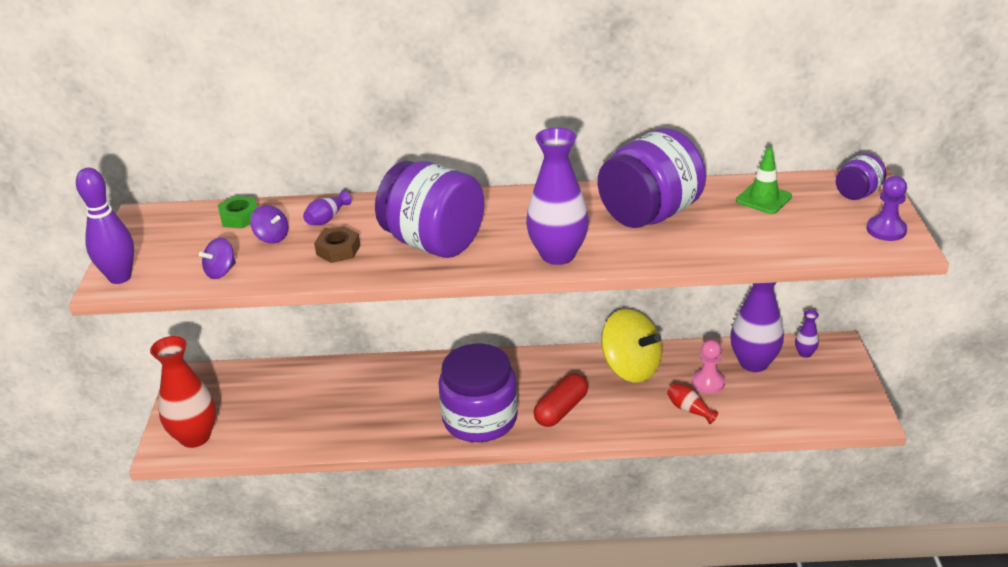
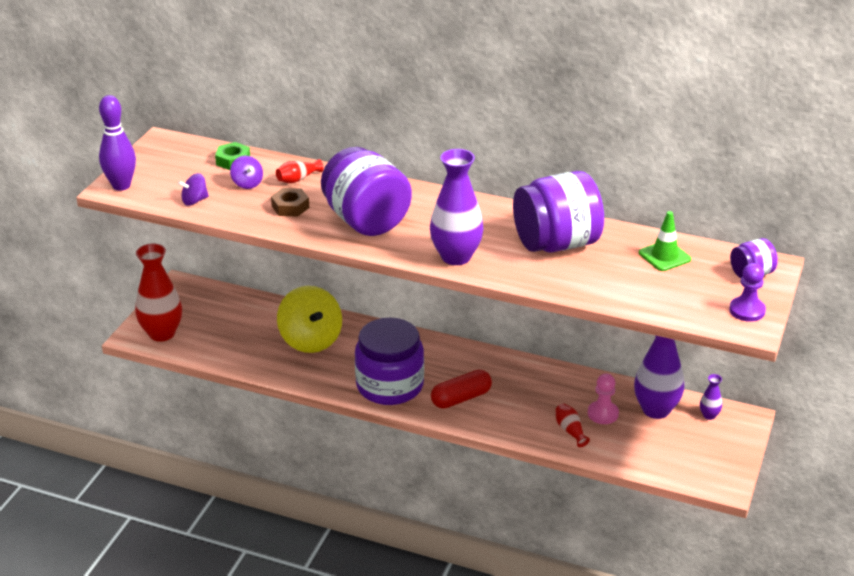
camera: 20 degrees right, 0 degrees up
(327, 218) = (298, 179): purple vase -> red vase
(631, 368) = (543, 382): yellow spinning top -> yellow spinning top (310, 340)

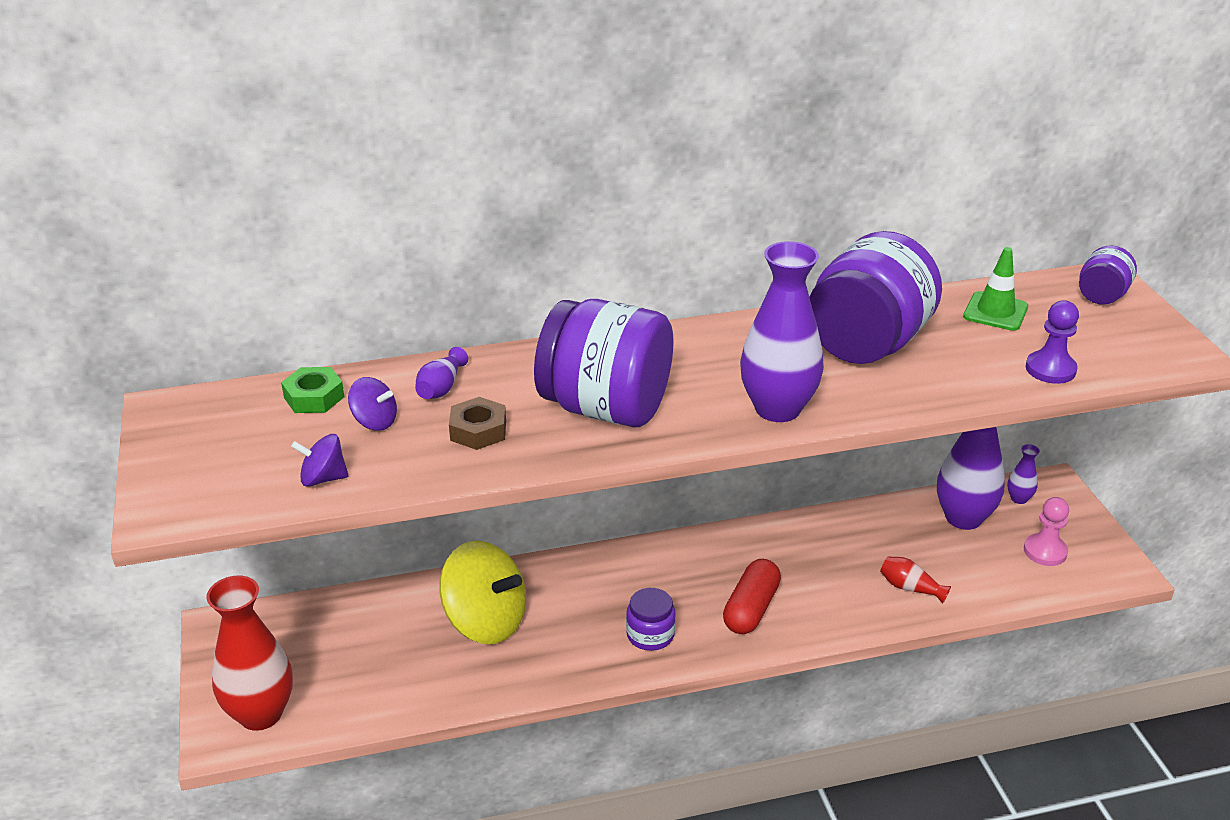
camera: 35 degrees left, 0 degrees up
(121, 186) = (174, 502): purple bowling pin -> none
(194, 201) = (323, 478): purple spinning top -> purple spinning top turned 60 degrees clockwise
(298, 179) = (441, 387): red vase -> purple vase
(390, 385) = (650, 635): purple jar -> purple jar, size x0.48
(603, 414) = (919, 549): pink pawn -> pink pawn (1045, 551)
(747, 310) = (1157, 339): purple pawn -> purple pawn (1050, 369)

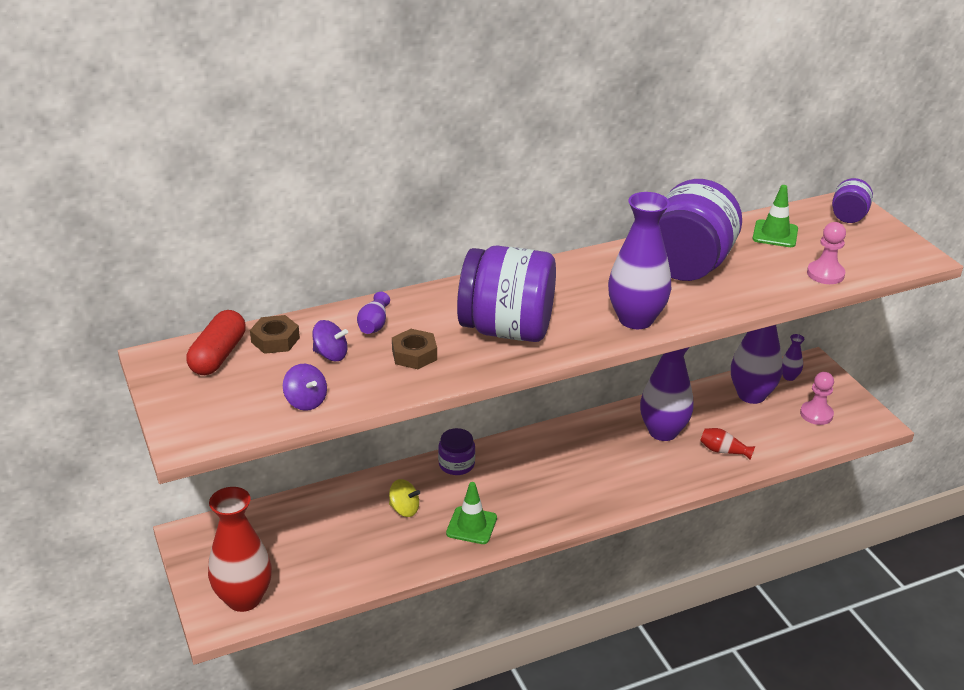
camera: 10 degrees left, 0 degrees up
(314, 397) = (275, 340): green nut -> brown nut
(323, 478) = (306, 401): purple spinning top -> purple spinning top turned 120 degrees counterclockwise
(485, 621) = (404, 509): yellow spinning top -> yellow spinning top, size x0.48
(563, 652) = (471, 525): none -> green traffic cone
(650, 635) = (536, 506): purple jar -> purple jar (456, 464)
(751, 609) = (608, 478): red capsule -> red capsule (218, 355)
(836, 554) = (663, 431): none -> purple vase
(1050, 369) = (825, 274): purple pawn -> pink pawn

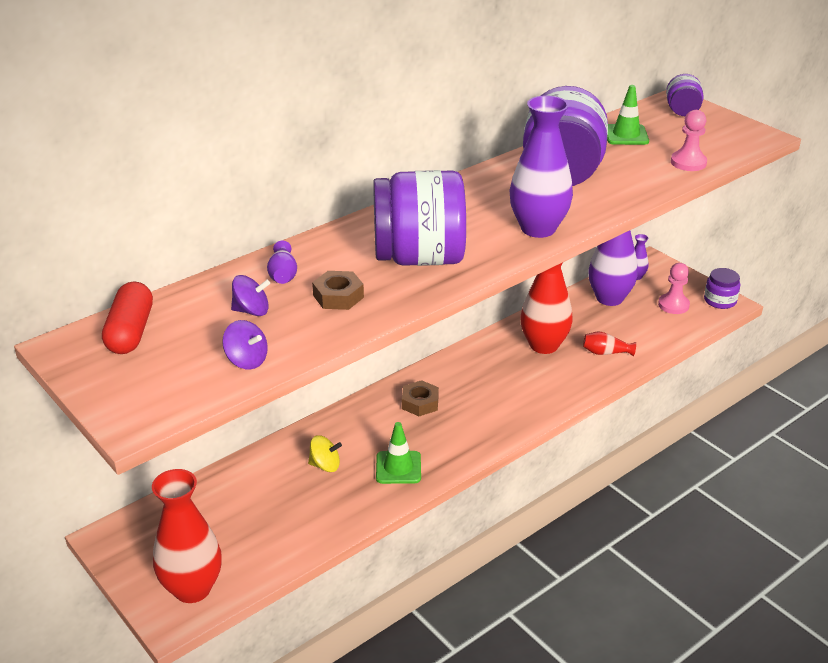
camera: 15 degrees left, 0 degrees up
(275, 340) = (186, 306): brown nut -> brown nut (420, 403)
(456, 464) = (360, 412): purple jar -> purple jar (720, 301)
(663, 431) = (544, 345): purple vase -> red vase

